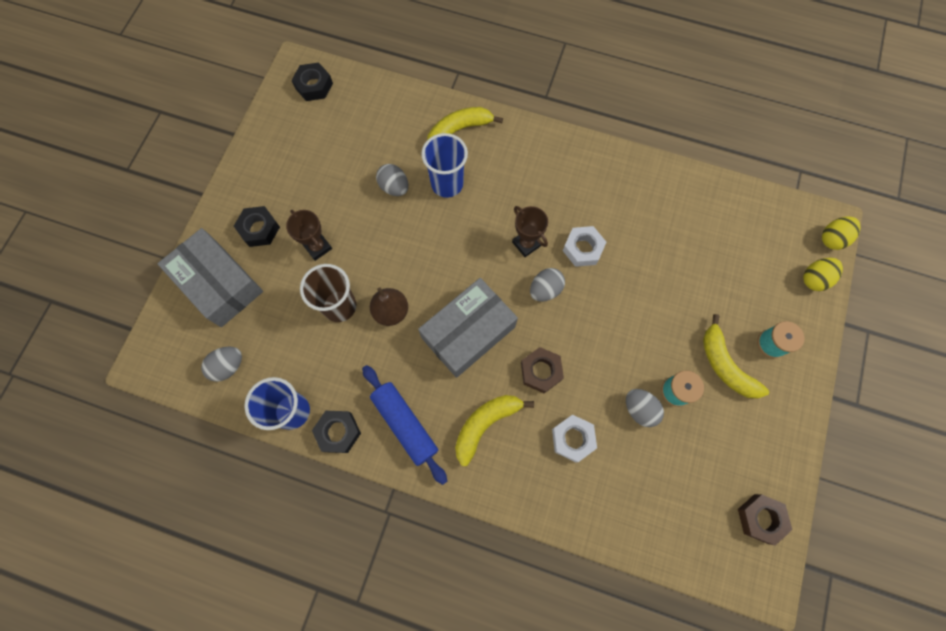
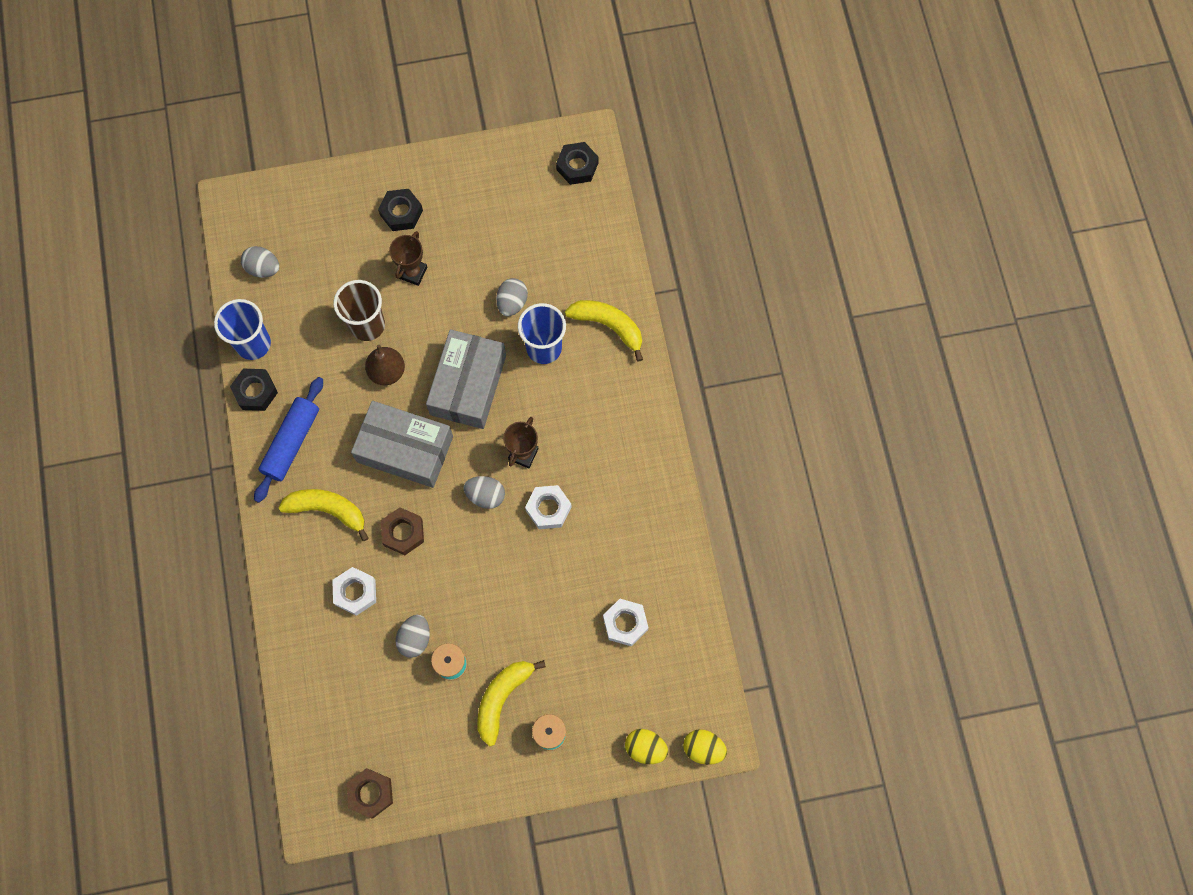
camera: 60 degrees right, 0 degrees up
(219, 283) = (332, 213): grey box -> grey box (468, 385)
(706, 242) = (625, 623): none -> white nut

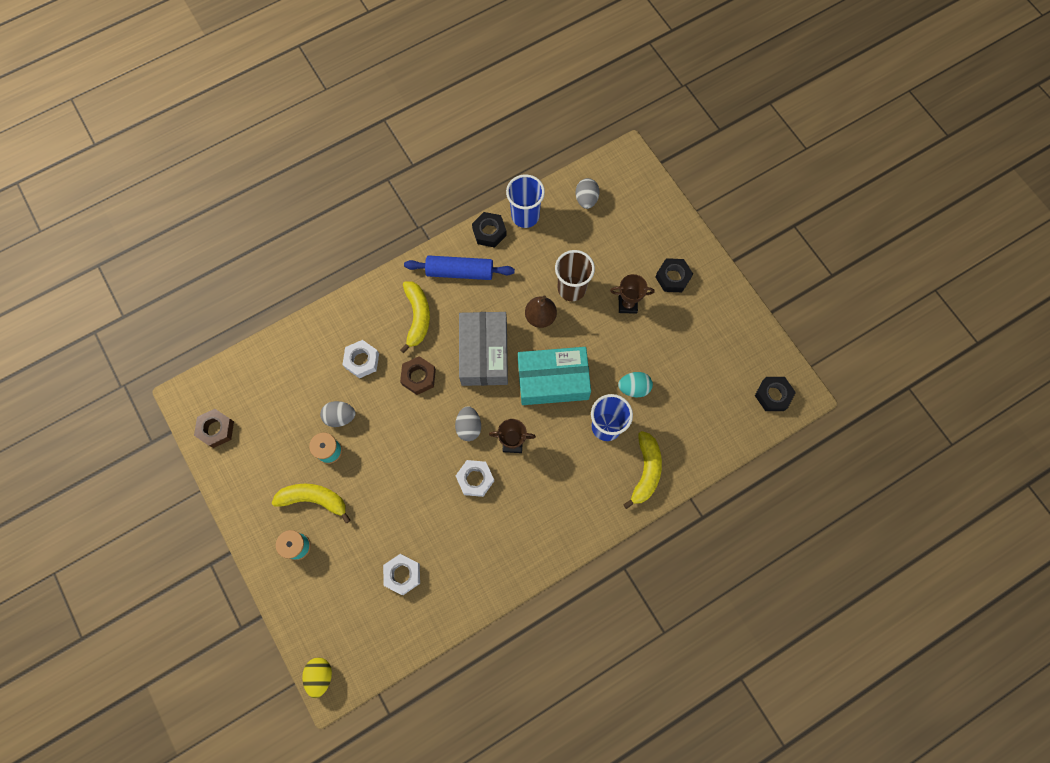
camera: 70 degrees right, 0 degrees up
(468, 385) = (553, 380): grey box -> turquoise box
(512, 303) = (634, 388): grey egg -> turquoise egg
(645, 748) = (307, 627): yellow egg -> none

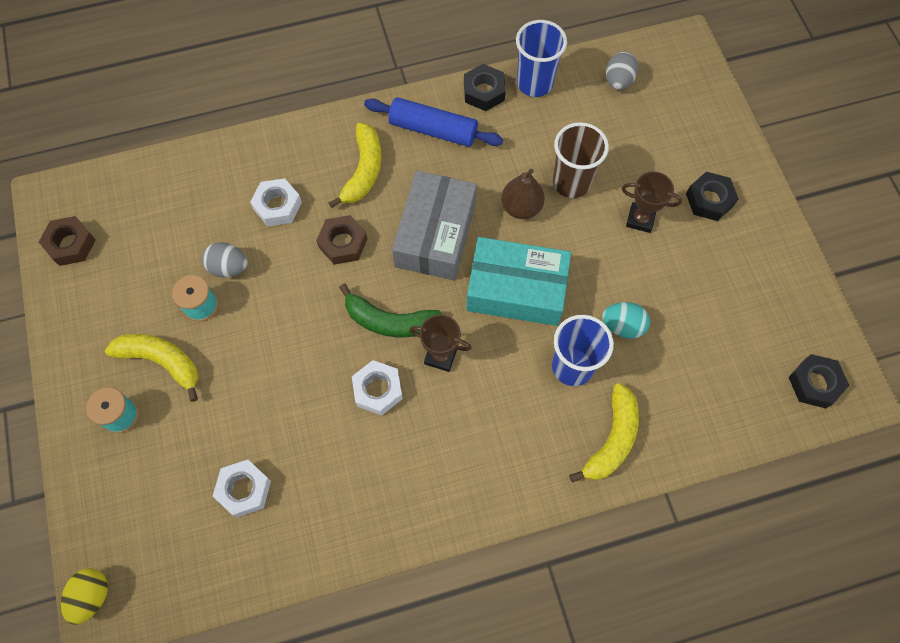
camera: 15 degrees right, 5 degrees down
(469, 427) = (389, 321): grey egg -> green banana

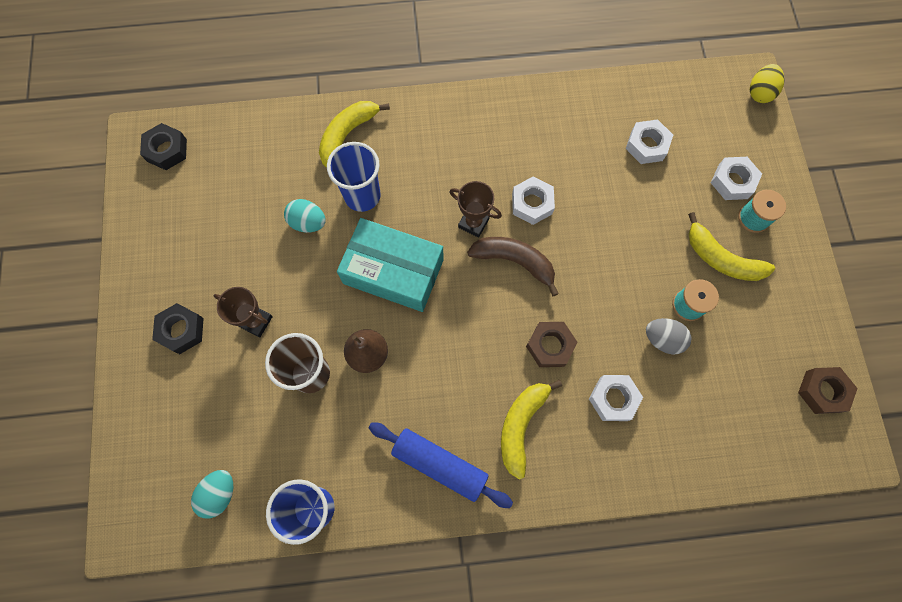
camera: 170 degrees left, 5 degrees up
(140, 458) = (733, 181): none -> white nut
(389, 321) = (514, 261): green banana -> brown banana
(435, 234) = (458, 339): grey box -> none
(484, 92) = (374, 506): black nut -> none
(618, 81) = (219, 493): grey egg -> turquoise egg

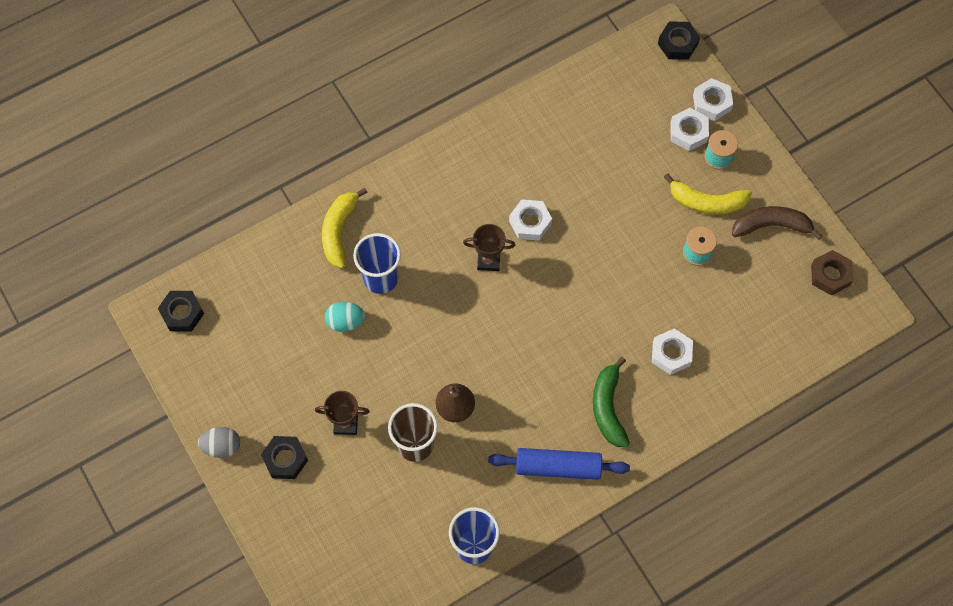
camera: 25 degrees left, 5 degrees down
(219, 493) = (391, 571): turquoise egg -> none
(393, 271) = (441, 330): turquoise box -> none
(514, 261) = (539, 278): brown banana -> brown banana (771, 225)
(521, 425) = (608, 407): yellow banana -> green banana
(550, 346) = (601, 334): brown nut -> none
(647, 145) = (603, 130): white nut -> white nut (711, 102)
(662, 339) = (689, 289): grey egg -> grey egg (222, 446)
(760, 92) = (677, 44): yellow egg -> black nut

